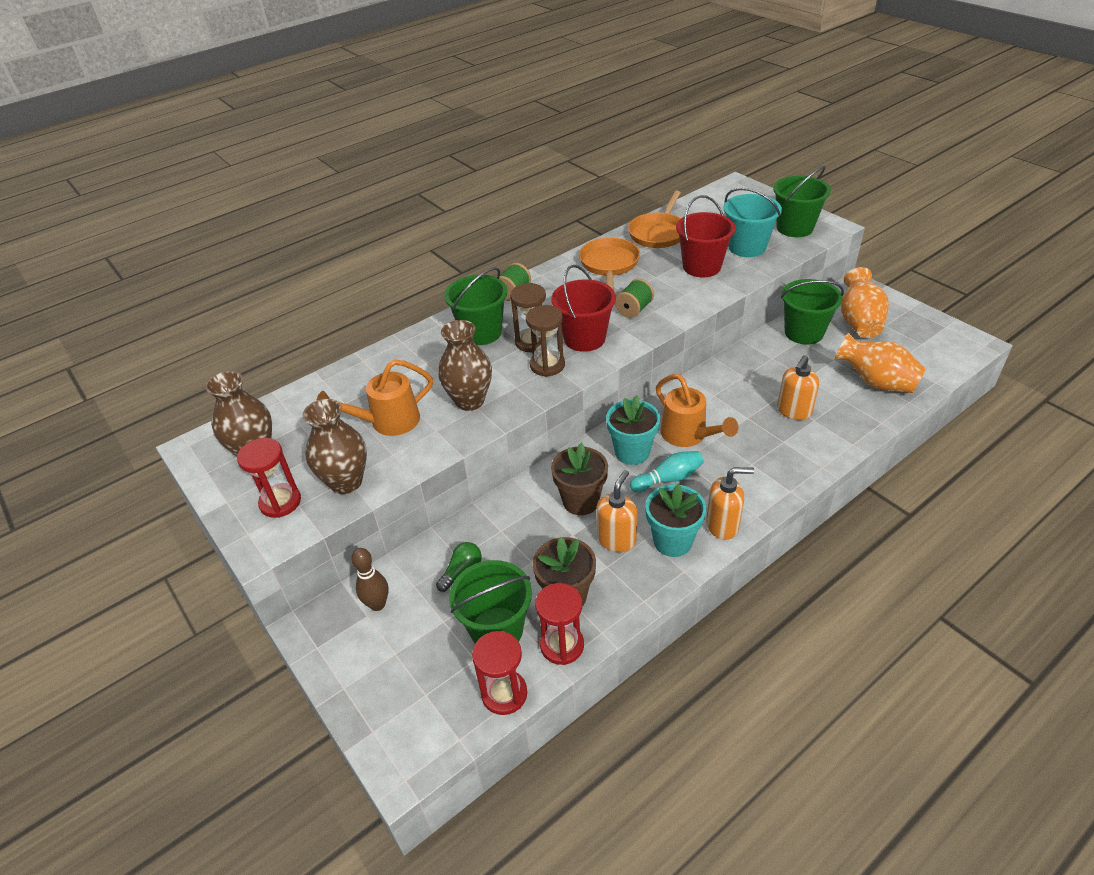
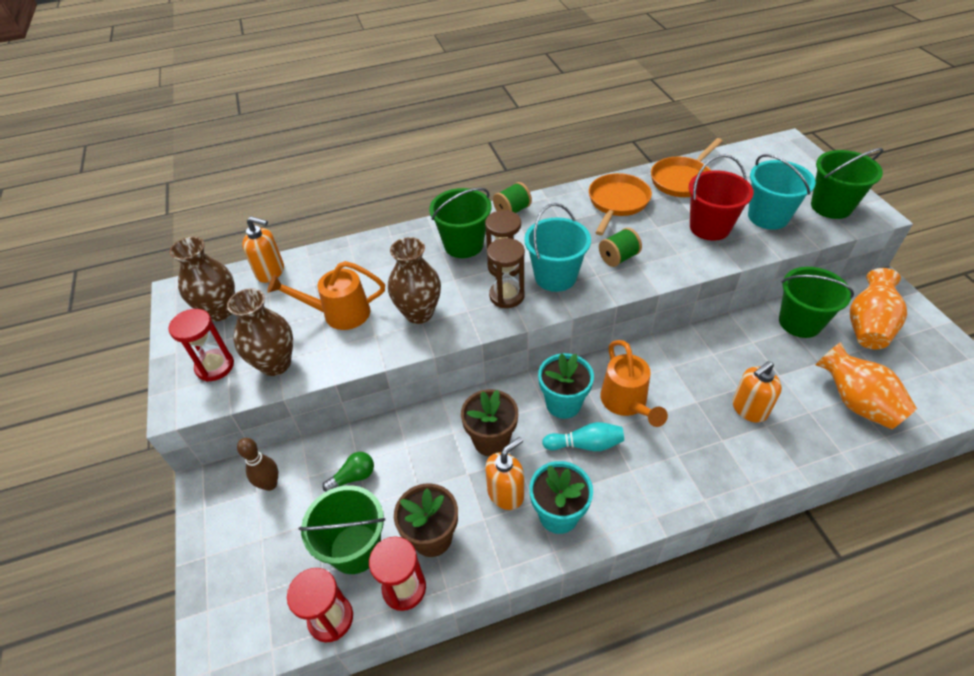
camera: 20 degrees right, 5 degrees up
(584, 338) = (555, 276): red bucket -> turquoise bucket
(722, 525) = (616, 515): orange soap dispenser -> orange soap dispenser (271, 272)

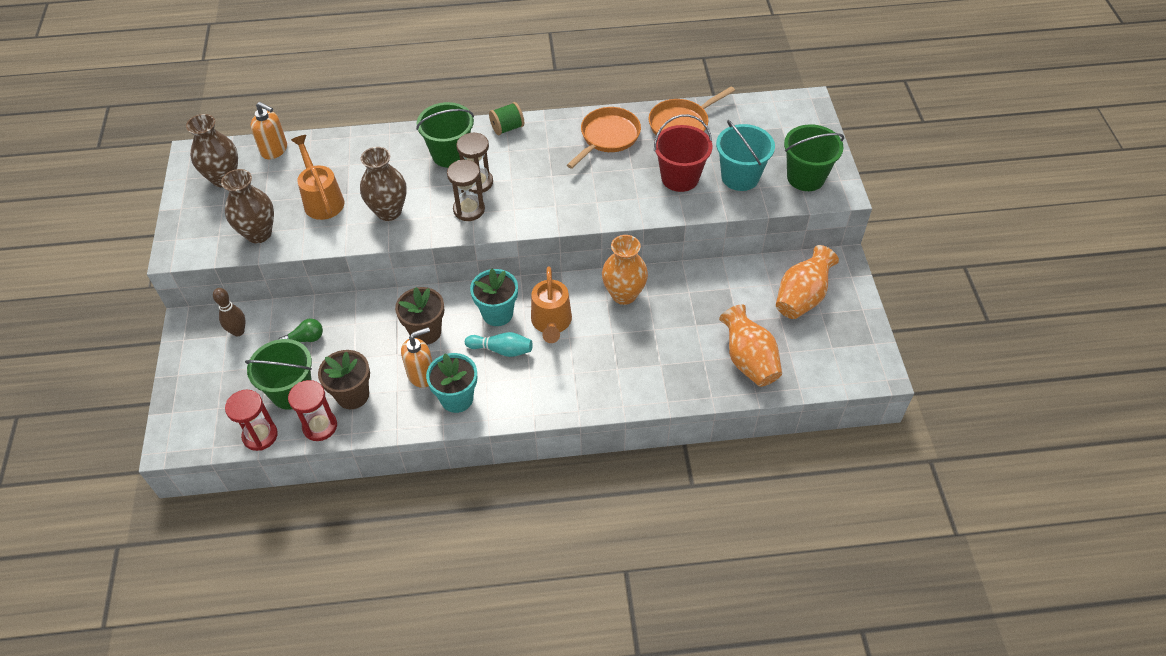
camera: 10 degrees right, 5 degrees up
(215, 366) = (210, 226): red hourglass -> none
(339, 314) = (322, 199): orange watering can -> orange watering can turned 60 degrees clockwise
(555, 276) = (518, 200): turquoise bucket -> none
(618, 258) = (582, 192): green spool -> none
(688, 357) = (624, 294): none -> orange vase
(749, 409) = (653, 348): orange soap dispenser -> none
(800, 322) = (741, 282): green bucket -> none

